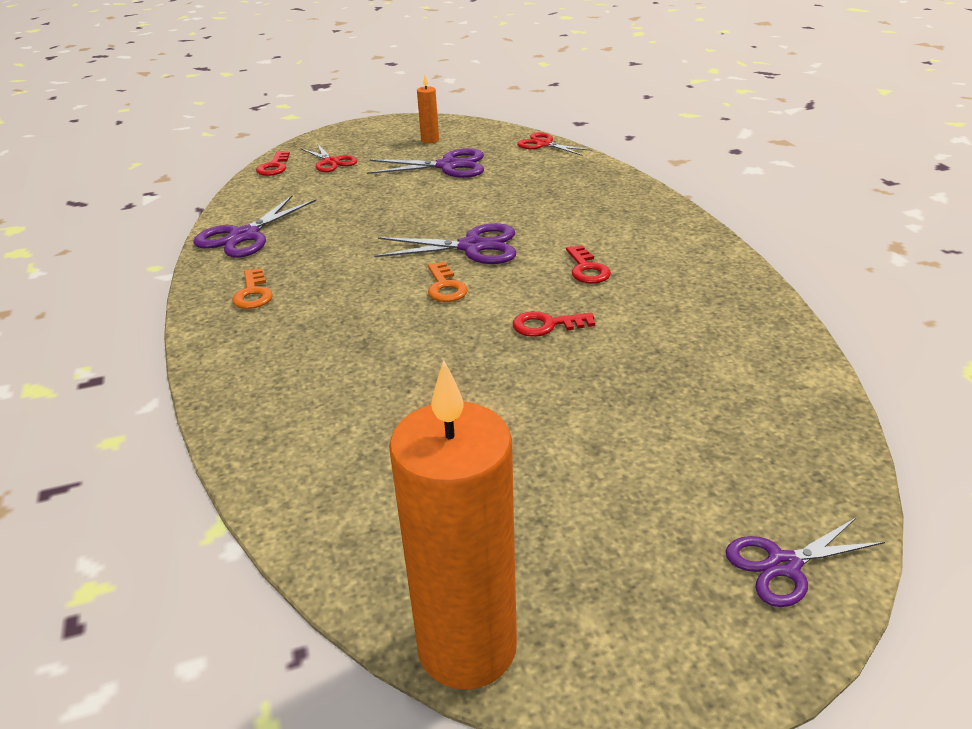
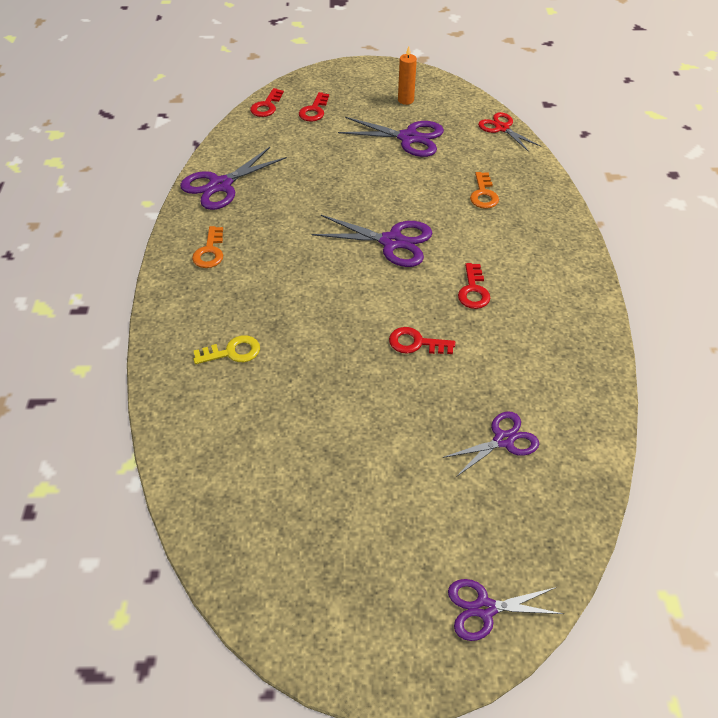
camera: 15 degrees right, 15 degrees up
(320, 379) = (232, 352): none -> yellow key
(331, 162) = (314, 110): red scissors -> red key
(445, 287) = (354, 282): orange key -> orange key (483, 194)
(467, 647) = (253, 604): orange candle -> none
(700, 390) = (503, 440): none -> purple scissors

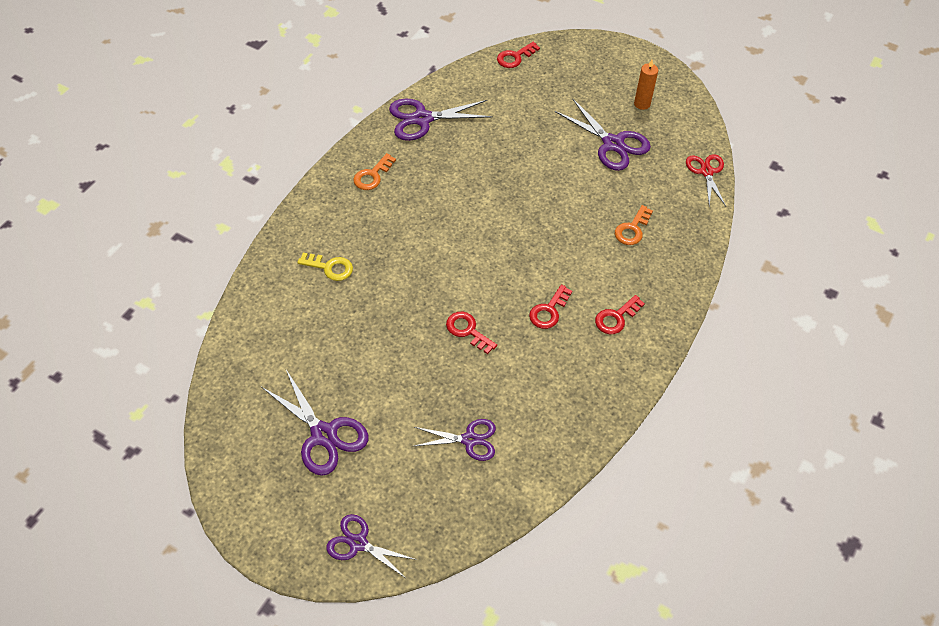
camera: 30 degrees right, 5 degrees up
(314, 110) = (552, 79): red key -> red key (616, 318)
(392, 242) = (518, 236): purple scissors -> purple scissors (323, 435)

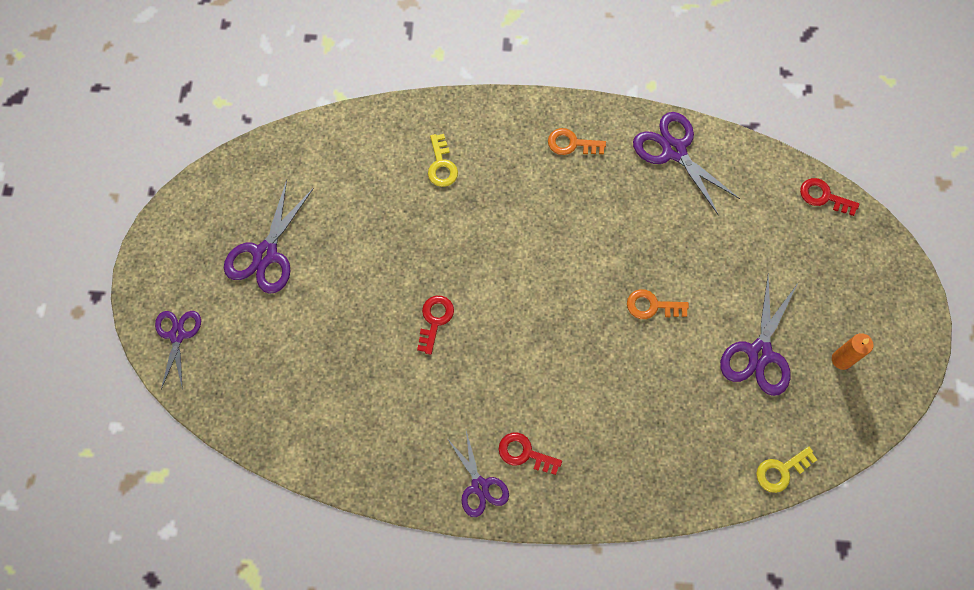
camera: 65 degrees right, 15 degrees up
(469, 440) = (318, 378): purple scissors -> purple scissors (479, 486)
(549, 311) = (498, 384): red key -> none
(632, 229) = (649, 423): orange key -> orange key (652, 306)
(706, 172) = (781, 471): red scissors -> yellow key

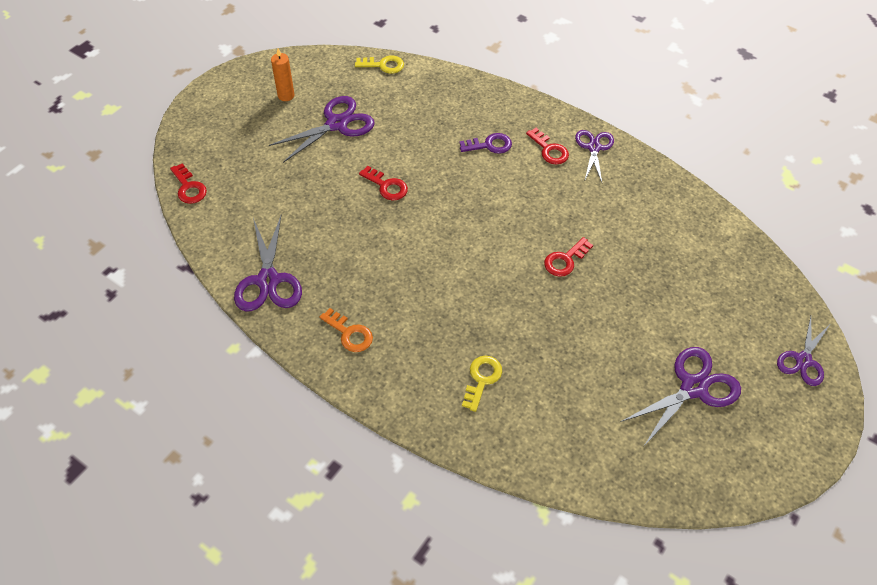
camera: 150 degrees left, 15 degrees down
(589, 421) = (489, 145): none -> purple key
(652, 306) = (387, 186): orange key -> red key

